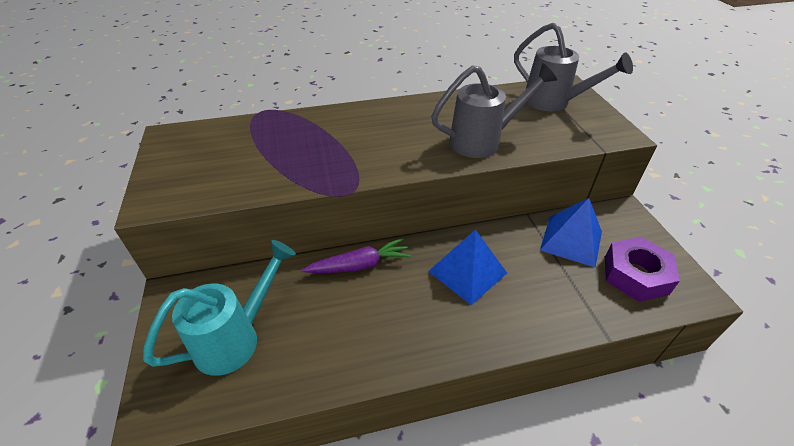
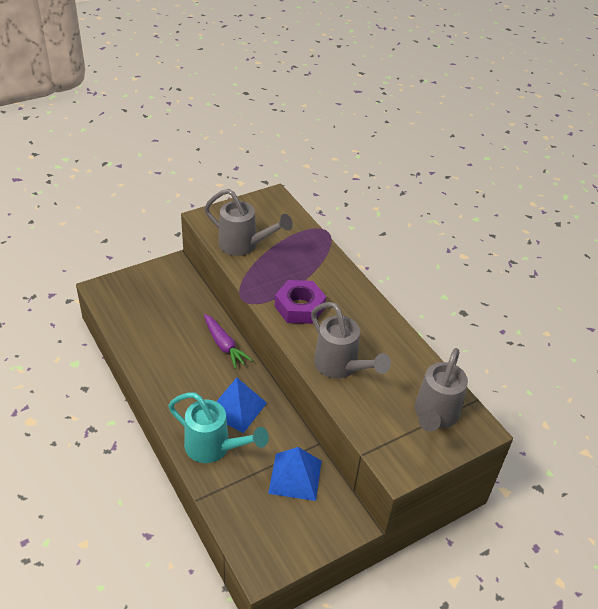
camera: 70 degrees right, 0 degrees up
(237, 337) = (151, 303): turquoise watering can -> turquoise watering can (214, 448)
(242, 175) = (244, 245): none -> grey watering can
(635, 275) = (268, 523): purple nut -> purple nut (299, 307)

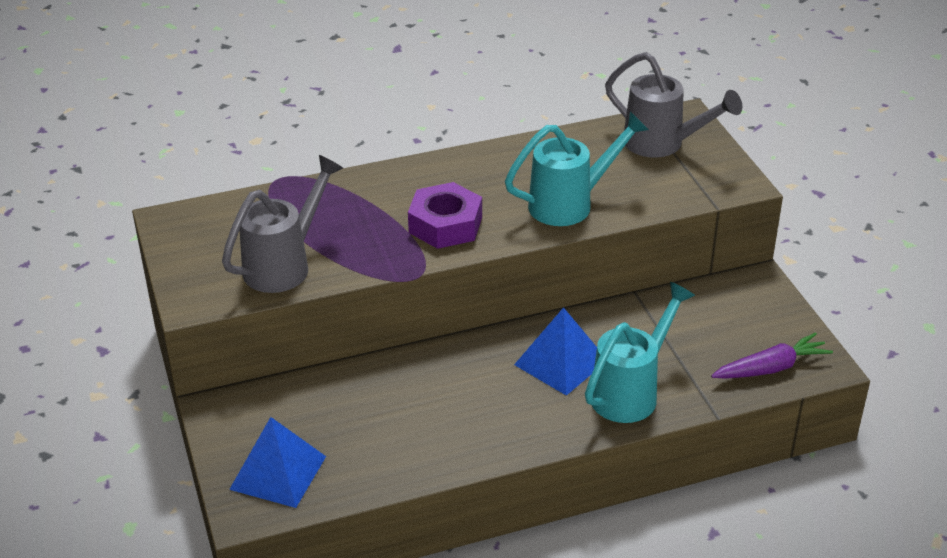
camera: 75 degrees left, 5 degrees down
(224, 345) = (431, 364): purple carrot -> purple carrot (770, 368)
(295, 476) = (687, 319): blue pyramid -> blue pyramid (278, 472)
(341, 367) = (571, 203): grey watering can -> turquoise watering can

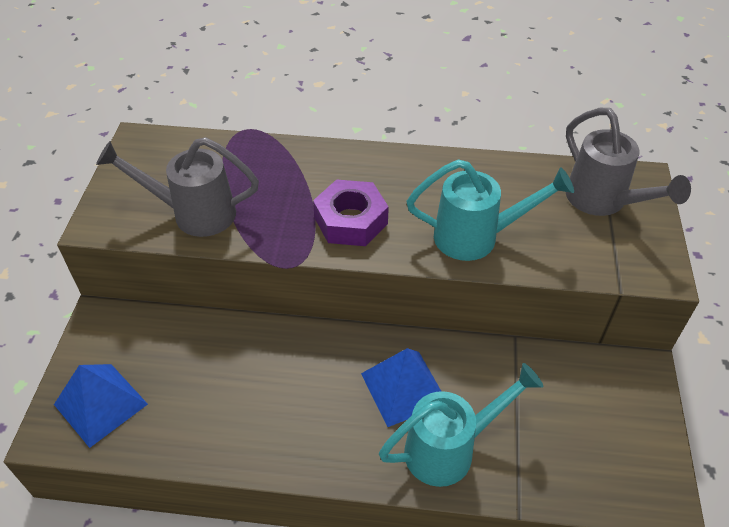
camera: 25 degrees right, 10 degrees up
(285, 264) = (193, 213): grey watering can -> grey watering can turned 150 degrees counterclockwise
(770, 368) = (605, 479): purple carrot -> none

